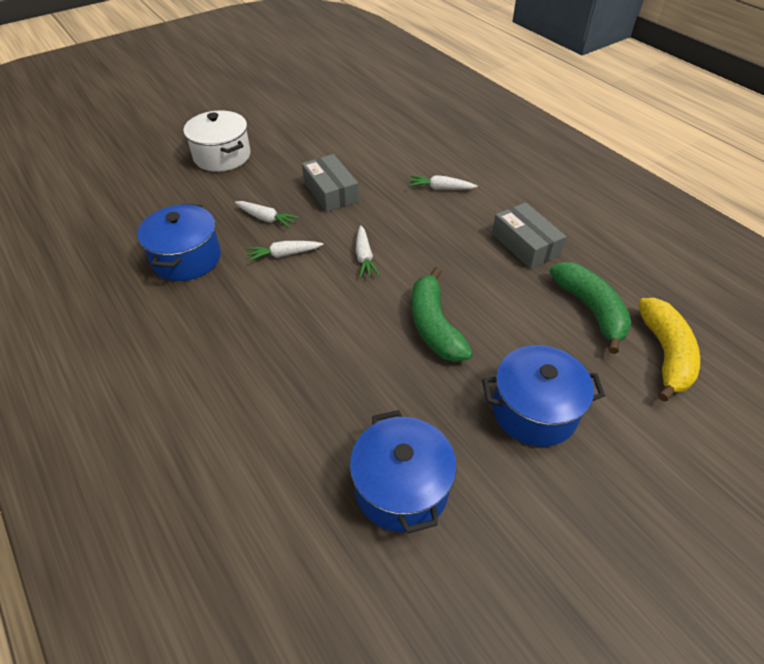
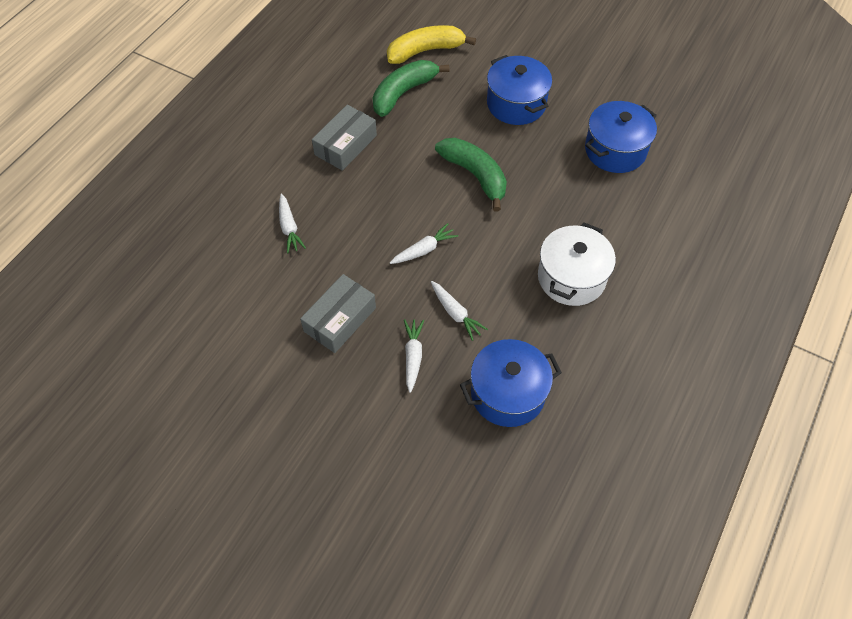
camera: 115 degrees left, 10 degrees up
(222, 156) = (322, 471): white pot -> white pot (571, 278)
(434, 325) = (475, 176): green banana -> green banana turned 90 degrees counterclockwise

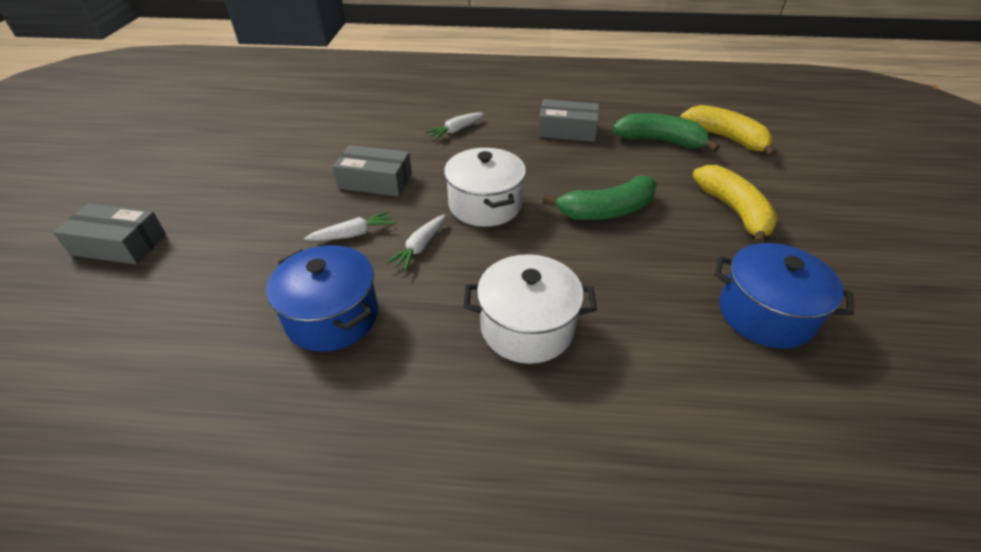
camera: 65 degrees right, 15 degrees down
(325, 556) = (119, 244): none -> grey box
(424, 250) = (485, 205): white carrot -> white pot
(475, 176) = (606, 211): green banana -> green banana turned 45 degrees clockwise
(516, 104) = (734, 211): blue pot -> yellow banana

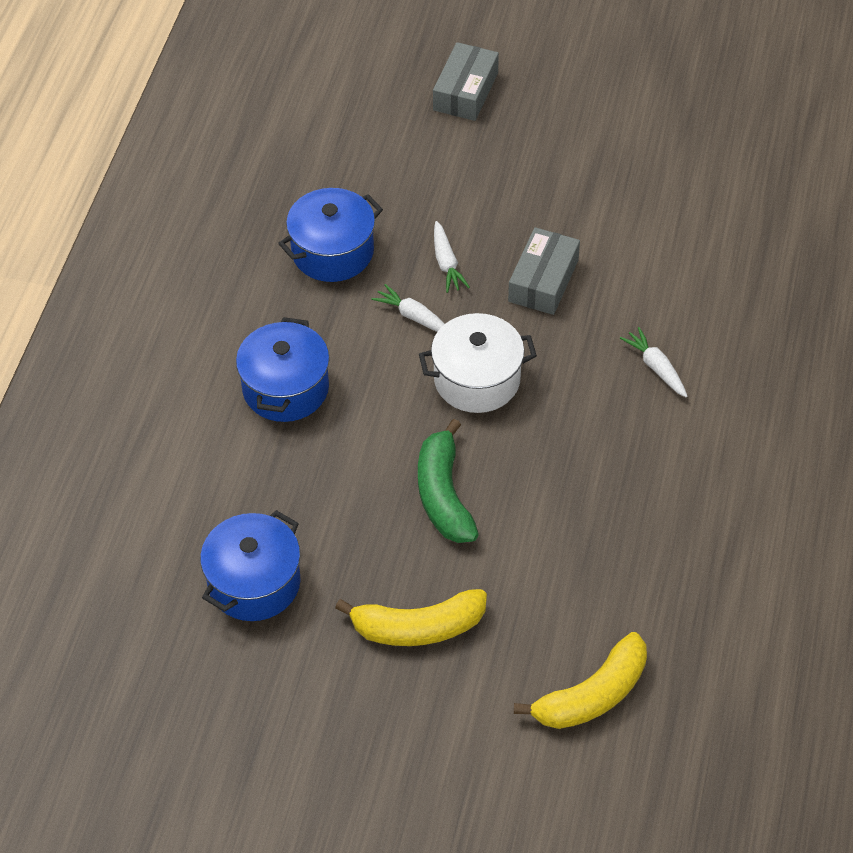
camera: 100 degrees right, 10 degrees up
(527, 327) = (285, 388): white pot -> blue pot
(567, 130) = (640, 497): grey box -> none
(660, 141) = (594, 605): green banana -> none

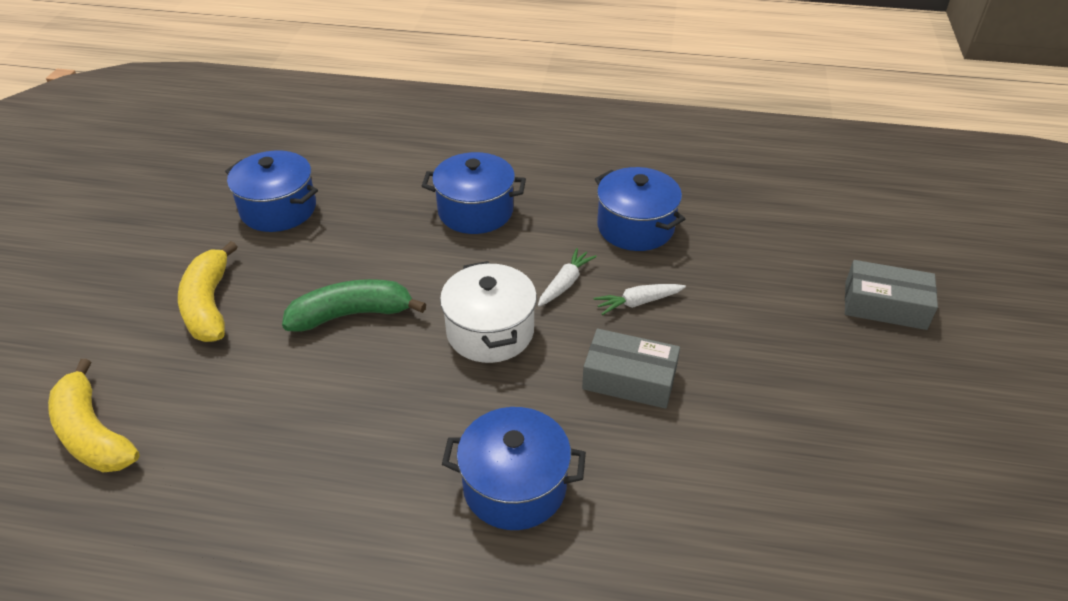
camera: 85 degrees right, 10 degrees down
(656, 367) = (514, 486): white carrot -> blue pot

